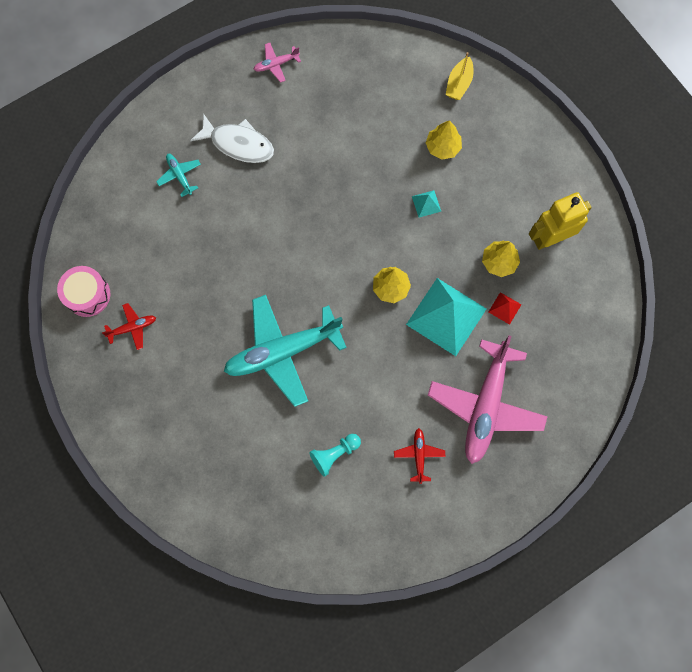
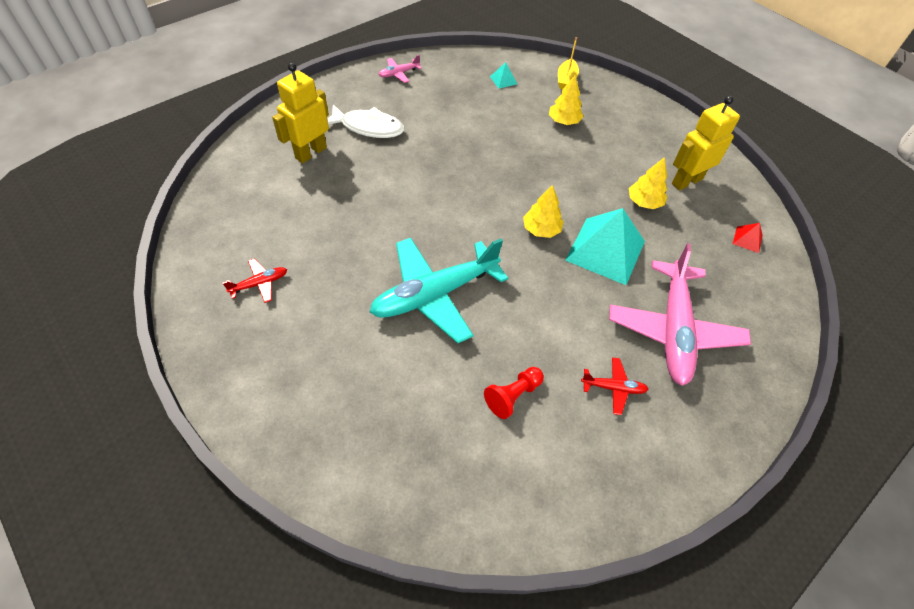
camera: 10 degrees left, 20 degrees down
(87, 295) = (208, 256): pink drum -> none
(179, 175) = (311, 153): turquoise plane -> yellow robot
(334, 454) = (513, 396): turquoise pawn -> red pawn
(419, 455) = (613, 388): red plane -> red plane turned 105 degrees clockwise
(426, 203) = (559, 162): turquoise pyramid -> turquoise pyramid (503, 80)
(504, 308) = (663, 239): red pyramid -> red pyramid (747, 239)

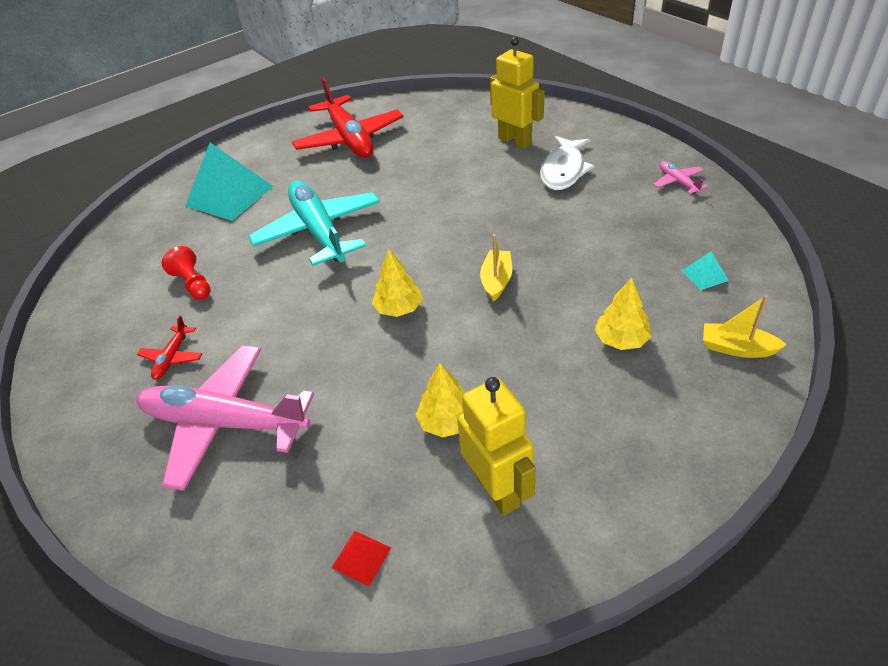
camera: 100 degrees right, 10 degrees down
(260, 284) = (350, 139): red plane -> red plane, size x2.35
(508, 174) = (496, 281): none -> yellow boat
(605, 250) = (359, 367): turquoise pyramid -> turquoise pyramid (229, 196)

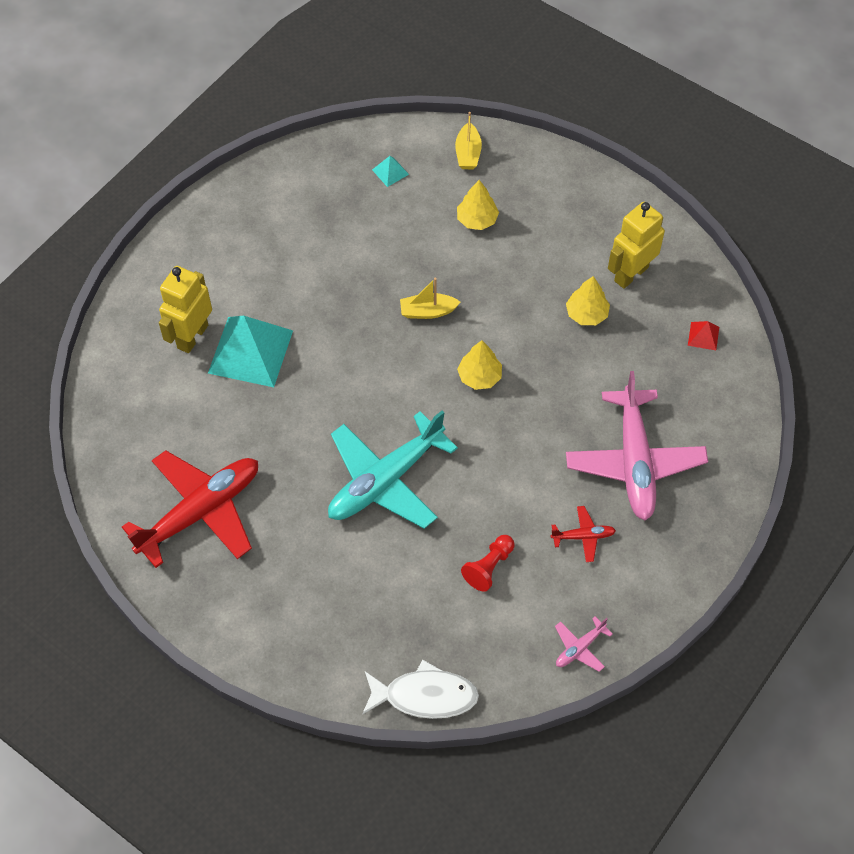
camera: 110 degrees left, 15 degrees up
(229, 196) = (337, 603): turquoise pyramid -> turquoise pyramid (250, 351)
(563, 170) = (247, 284): white fish -> white fish (425, 696)
(678, 182) = (257, 192): pink plane -> pink plane (579, 648)

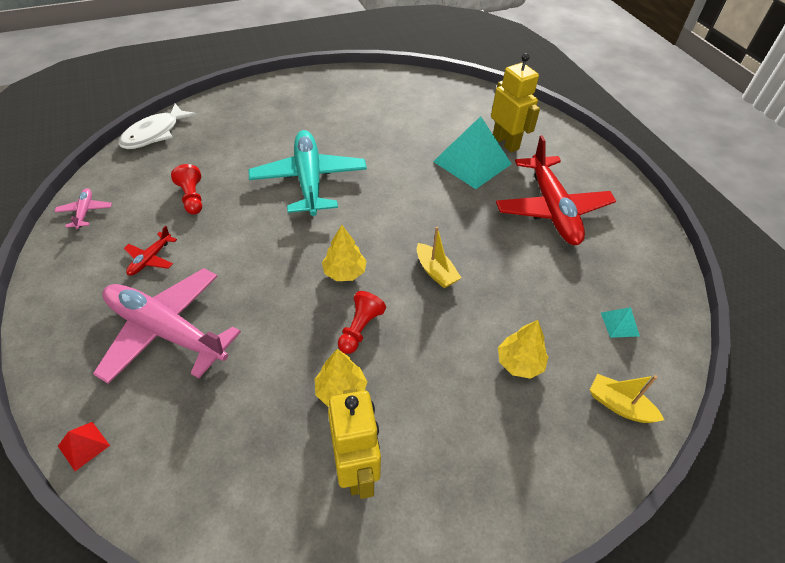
camera: 120 degrees right, 10 degrees down
(201, 511) = (368, 101): red plane -> red plane (552, 209)
(427, 311) = (435, 272): yellow boat -> yellow boat turned 120 degrees clockwise
(526, 332) = (360, 329): none -> red pawn
(703, 336) = (223, 491): red pyramid -> red pyramid (83, 445)

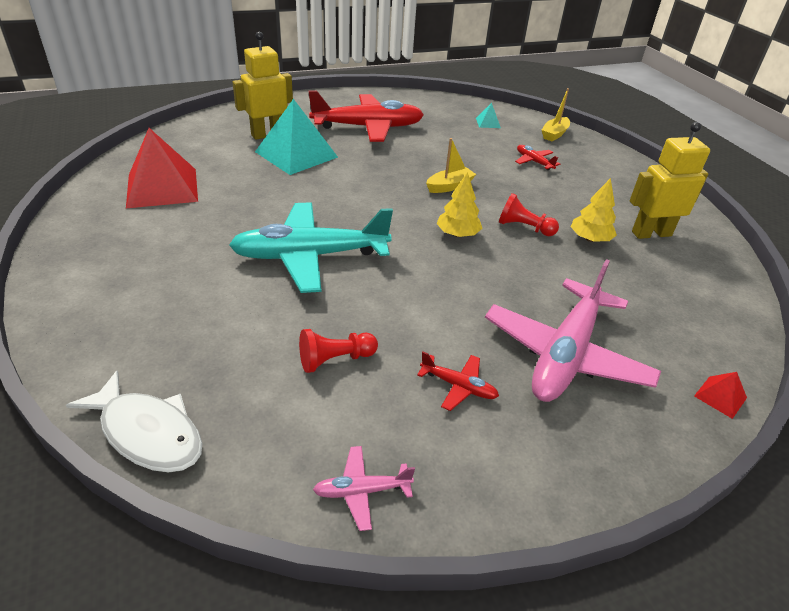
camera: 90 degrees left, 10 degrees down
(398, 102) = (162, 187): none -> red pyramid
(519, 363) = (534, 162): yellow tree -> red plane

